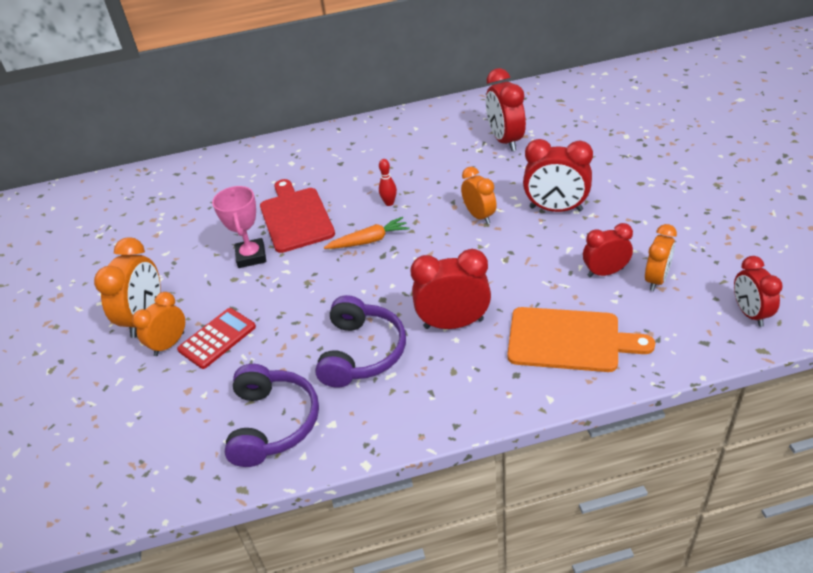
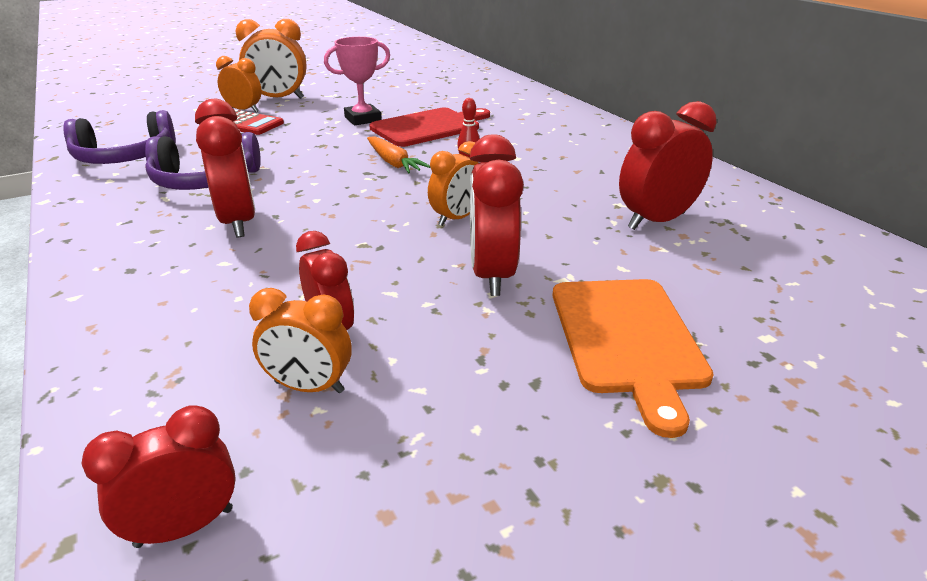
camera: 70 degrees right, 10 degrees down
(569, 340) = (180, 305): orange cutting board -> orange cutting board (627, 339)

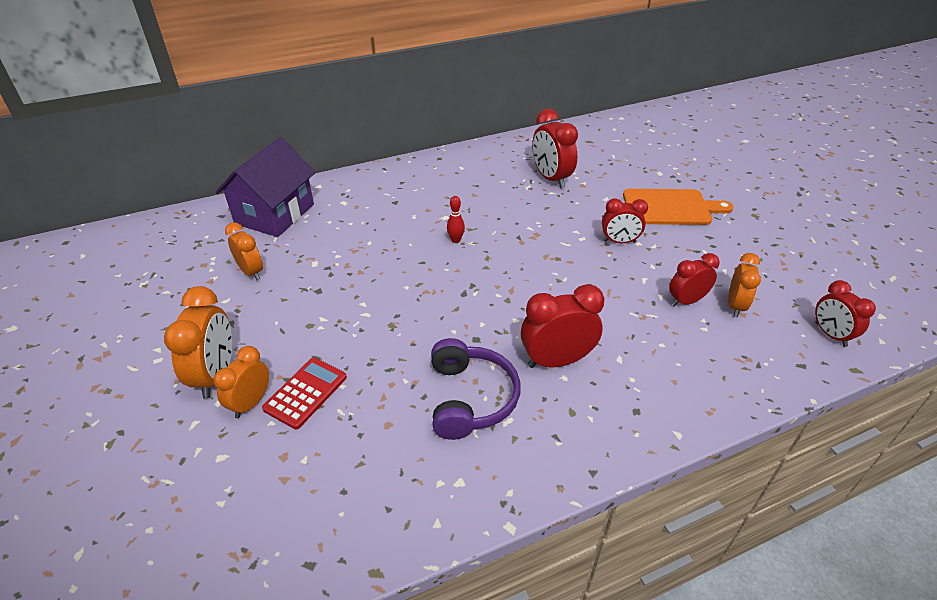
camera: 85 degrees left, 10 degrees up
(125, 157) = (393, 487): purple headphones -> none
(363, 119) = (323, 300): pink trophy -> none
(393, 163) = (445, 279): orange carrot -> none
(429, 127) = (362, 257): red cutting board -> none
(457, 218) = (549, 250): orange clock -> orange clock (251, 272)
(491, 275) = (619, 241): red clock -> red clock, size x0.66
(494, 92) = (274, 214): none -> purple house

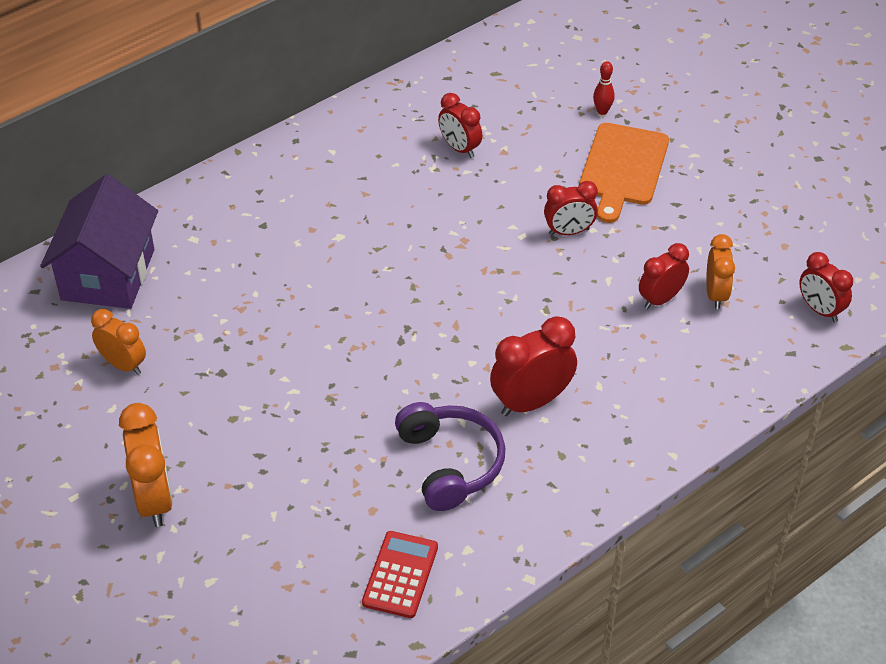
camera: 15 degrees left, 5 degrees up
(251, 403) = (211, 520): orange clock -> none
(305, 393) = (267, 496): red calculator -> red calculator (400, 575)
(455, 240) = (365, 269): red bowling pin -> red bowling pin (602, 111)
(551, 178) = (459, 148): red clock -> red clock, size x0.66
(670, 208) = (622, 168): orange cutting board -> orange cutting board turned 120 degrees clockwise

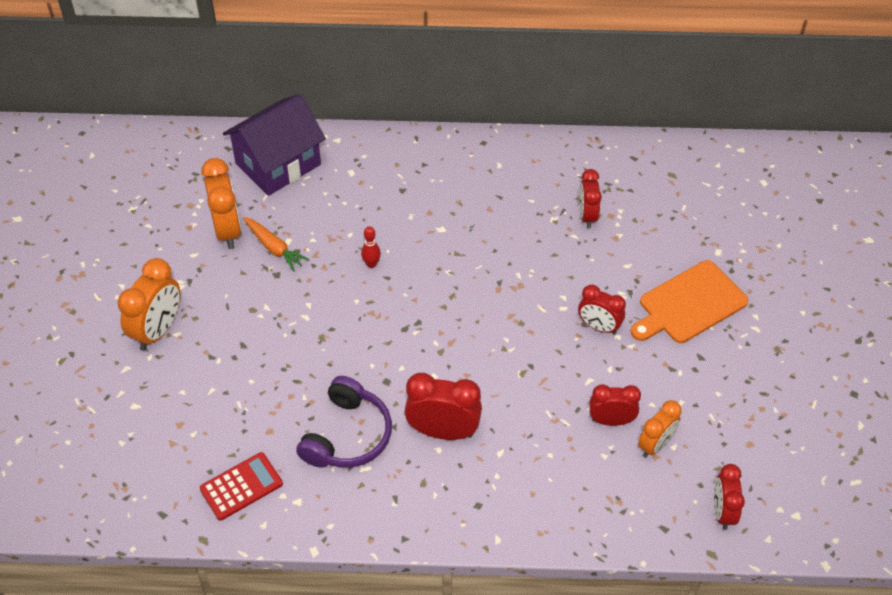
camera: 40 degrees right, 5 degrees up
(123, 365) = (227, 230): orange clock -> orange clock, size x1.52
(191, 351) = (274, 248): none -> orange carrot
(602, 111) = (721, 251): red bowling pin -> red bowling pin (371, 264)

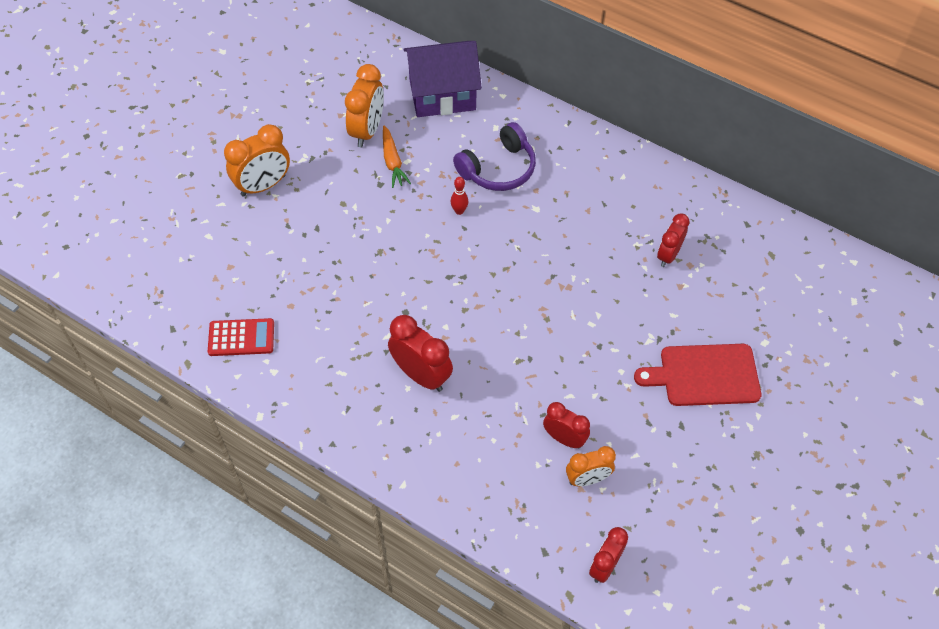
camera: 30 degrees right, 5 degrees up
(347, 435) = (346, 340): purple headphones -> purple headphones (498, 169)
(598, 327) = (610, 355): red clock -> none
(689, 304) = (704, 375): orange cutting board -> red cutting board

